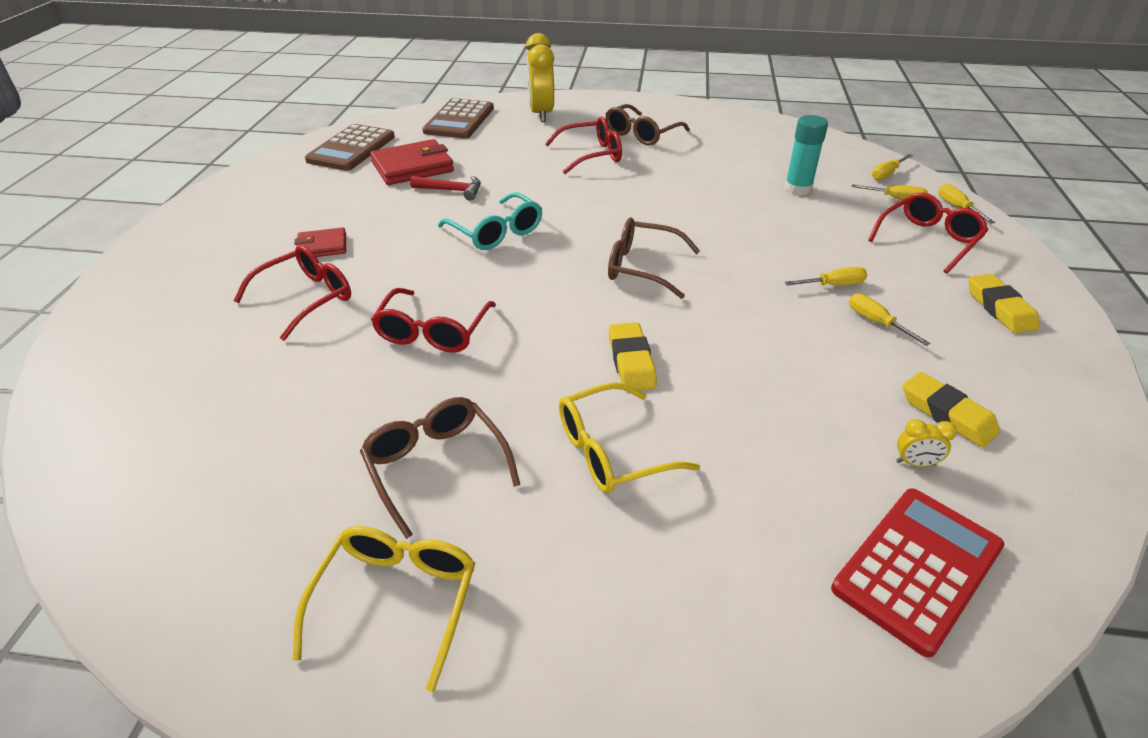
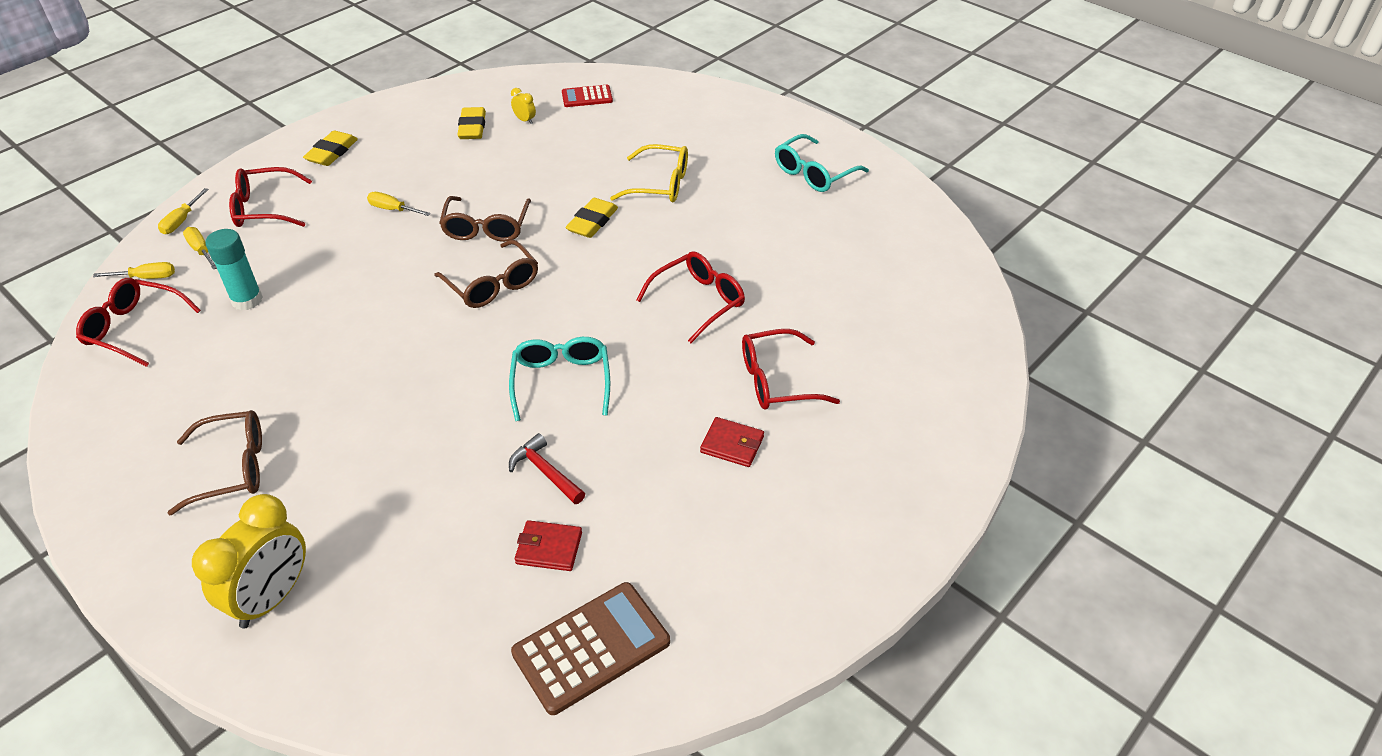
camera: 145 degrees left, 5 degrees up
(396, 601) = (814, 173): yellow glasses -> turquoise glasses
(413, 167) = (549, 548): red wallet -> red wallet, size x0.57
(436, 467) = (759, 216): brown glasses -> brown glasses (486, 227)
(459, 120) = (389, 650): brown calculator -> none
(591, 155) = (339, 457): red glasses -> red glasses (135, 329)
(876, 322) = (415, 178): yellow screwdriver -> none
(917, 567) = (587, 97): red calculator -> red calculator, size x0.58

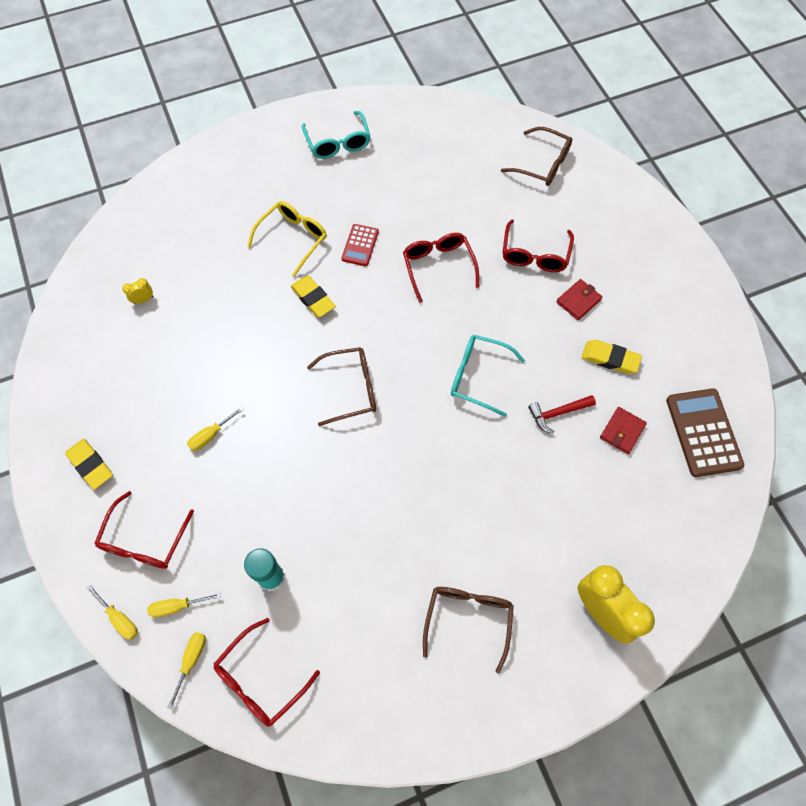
camera: 65 degrees left, 20 degrees up
(472, 127) = (127, 342): yellow eraser -> yellow eraser (610, 359)
(486, 227) = (277, 372): brown glasses -> brown glasses (542, 164)
(587, 97) = (140, 244): red calculator -> red calculator (360, 245)

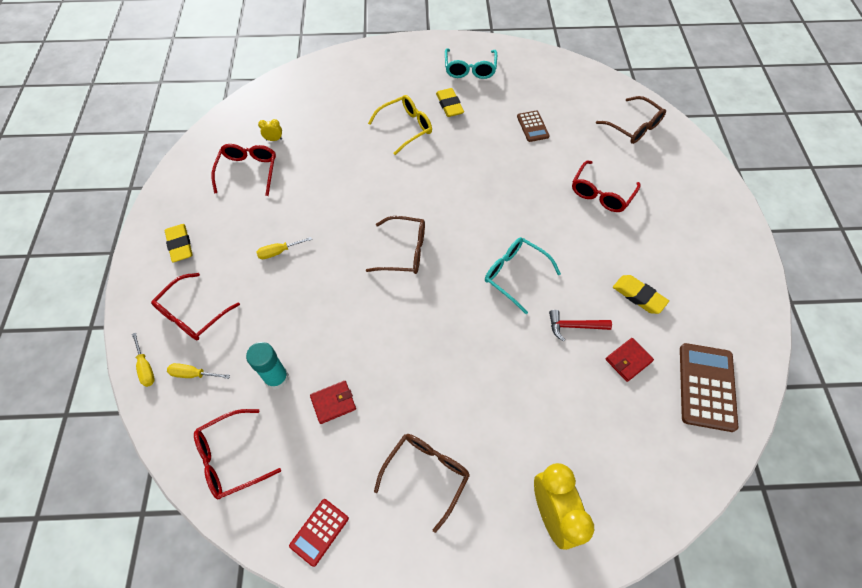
camera: 20 degrees right, 5 degrees down
(191, 661) = (184, 422): yellow screwdriver -> none
(313, 298) = (403, 175): yellow eraser -> yellow eraser (449, 105)
(360, 245) = (457, 147): red calculator -> red calculator (319, 532)
(434, 195) = (532, 126): none -> brown calculator
(438, 267) = (514, 180): red glasses -> red glasses (248, 171)
(578, 301) = (626, 240): red wallet -> red wallet (333, 403)

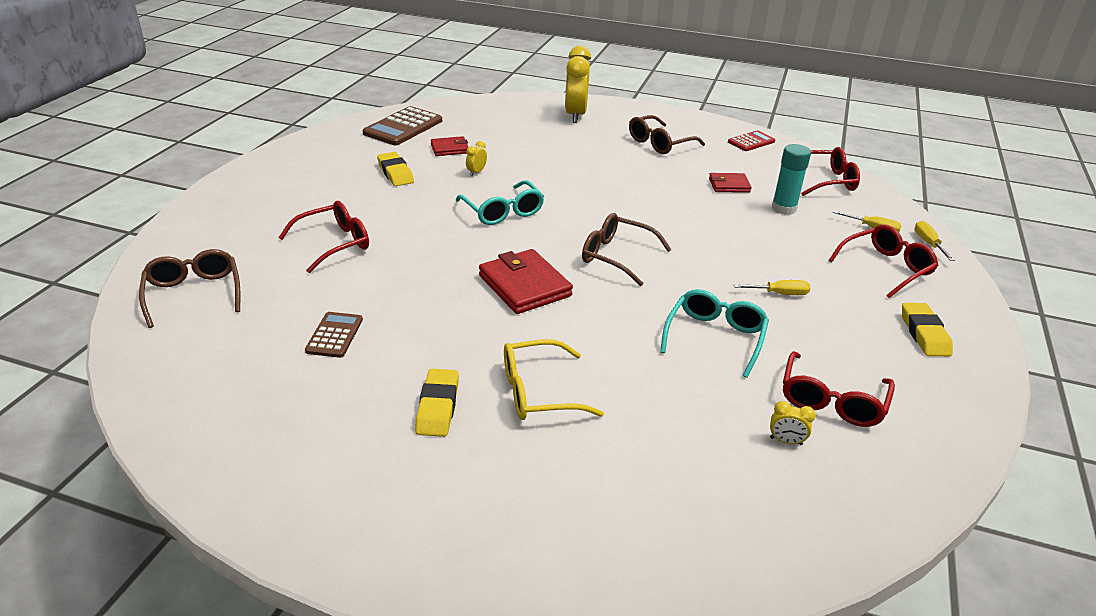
camera: 160 degrees left, 25 degrees down
(453, 199) = (524, 286): none -> red wallet
(470, 69) = (342, 466): turquoise glasses -> turquoise glasses (715, 338)
(574, 326) = (476, 172): red hammer -> yellow clock

